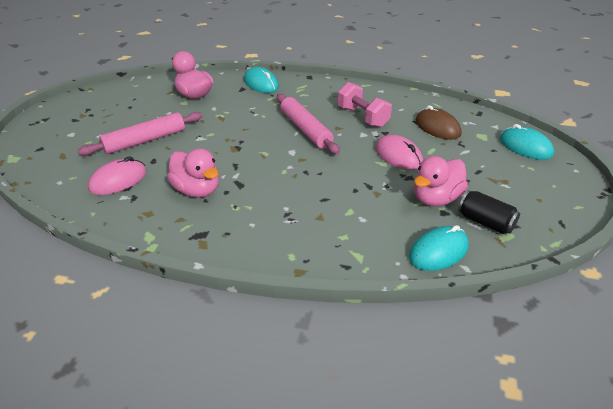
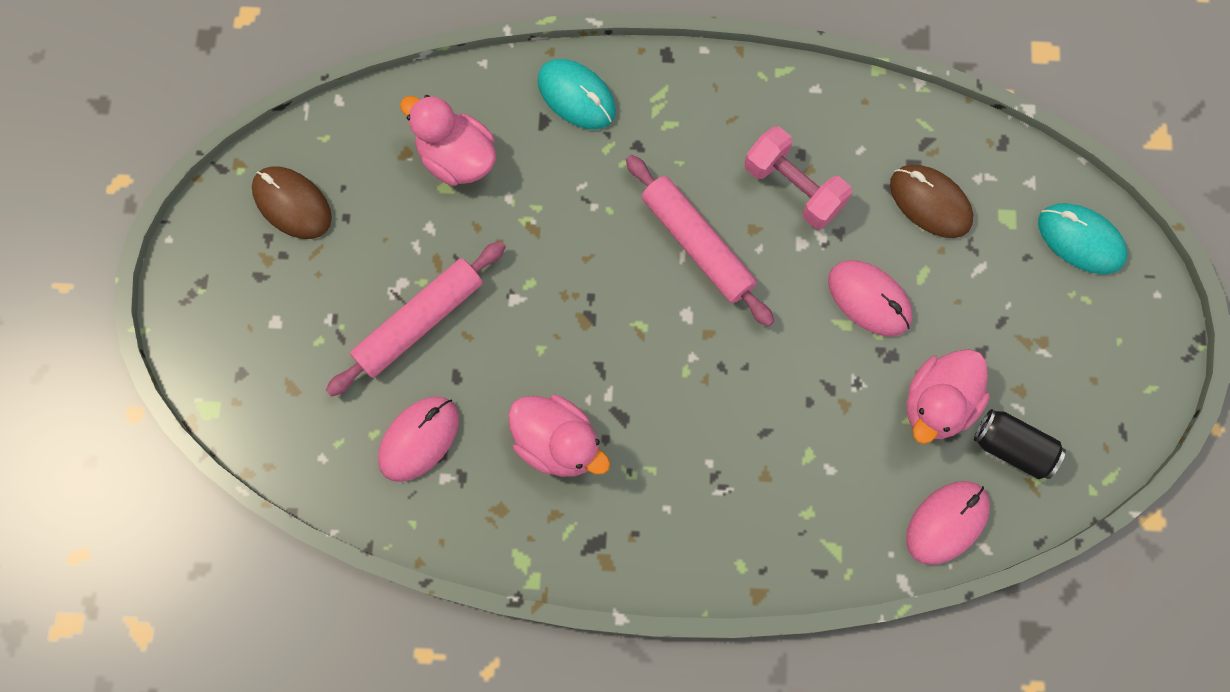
camera: 10 degrees left, 35 degrees up
(107, 101) = (292, 204): none -> brown mouse
(438, 251) = (946, 522): turquoise mouse -> pink mouse

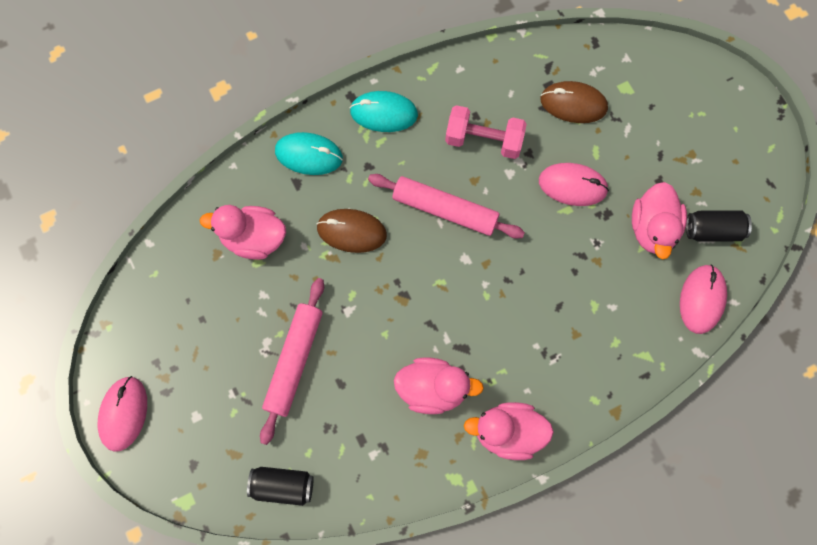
camera: 30 degrees left, 0 degrees up
(292, 204) = (159, 330): brown mouse -> brown mouse (351, 231)
(323, 454) = (283, 486): none -> black can
(419, 439) = (341, 439): pink mouse -> pink mouse (124, 413)
(614, 543) = (508, 432): none -> pink duck
(1080, 240) = (676, 78): turquoise mouse -> turquoise mouse (384, 113)

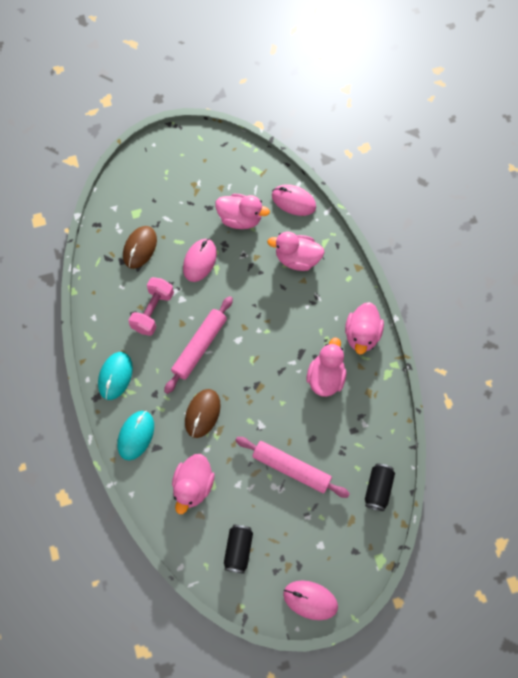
camera: 80 degrees left, 5 degrees down
(608, 319) = (297, 259): none -> pink duck
(713, 230) = (249, 184): black can -> black can (238, 550)

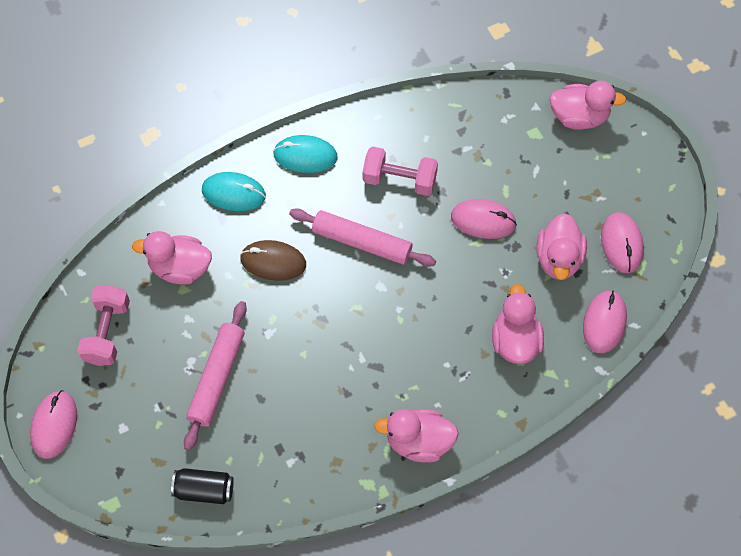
camera: 80 degrees right, 5 degrees down
(140, 248) = (485, 147): brown mouse -> none
(237, 178) = (621, 244): none -> pink mouse
(238, 550) = (107, 332): black can -> pink dumbbell
(325, 377) = (348, 403): pink duck -> pink duck (579, 117)

